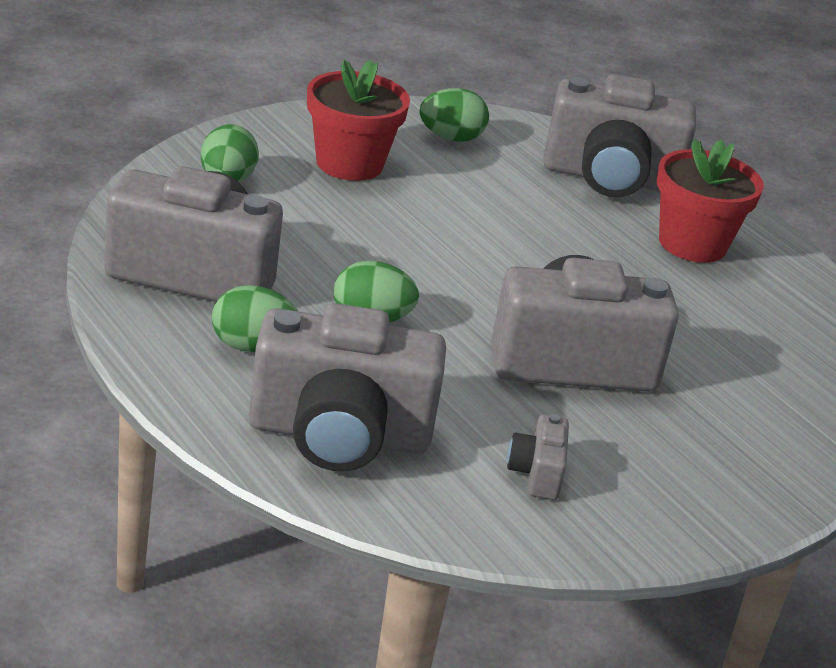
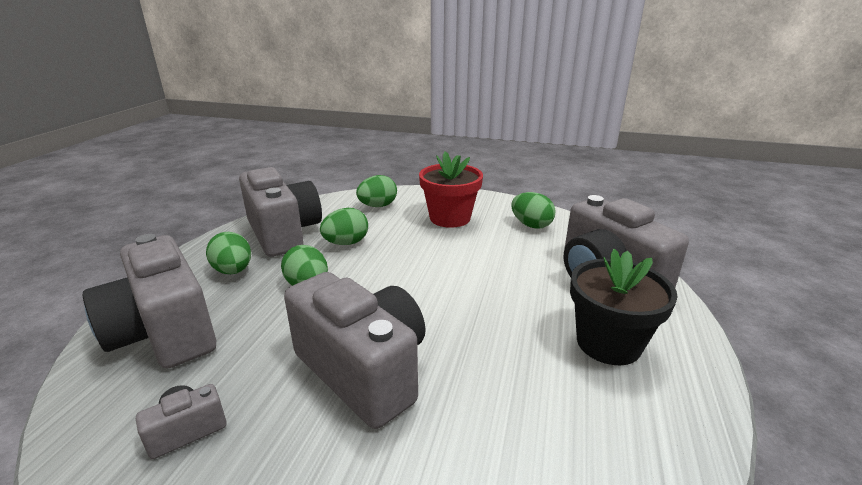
camera: 55 degrees right, 5 degrees down
(301, 251) = (346, 243): none -> green egg
(692, 244) = (608, 343): red flower pot -> black flower pot

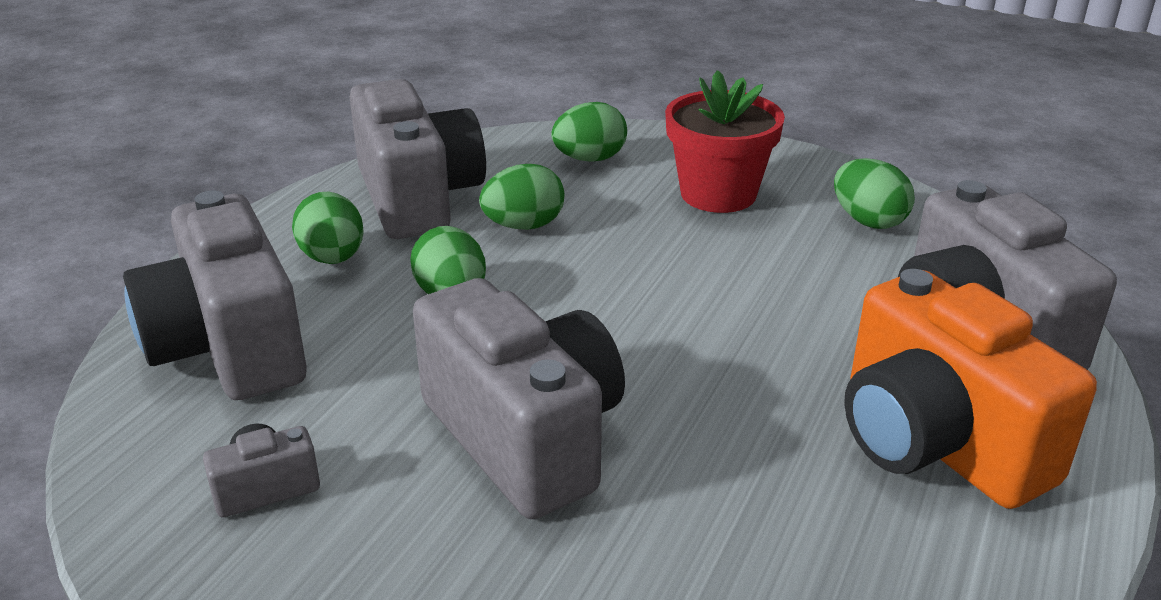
camera: 10 degrees right, 5 degrees up
(608, 343) = (935, 443): black flower pot -> orange camera

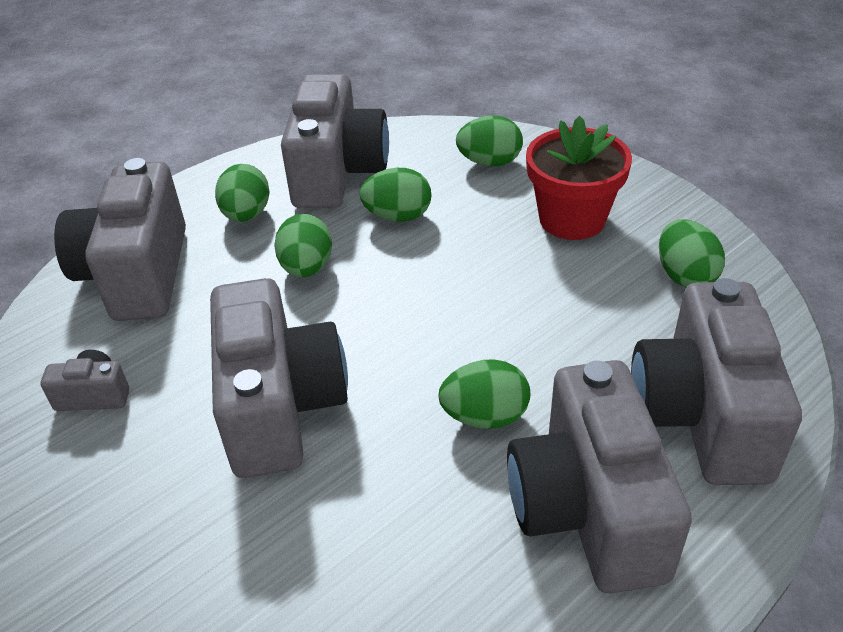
camera: 25 degrees right, 10 degrees up
(766, 388) = (485, 416): none -> green egg
(935, 443) = (588, 509): orange camera -> grey camera

